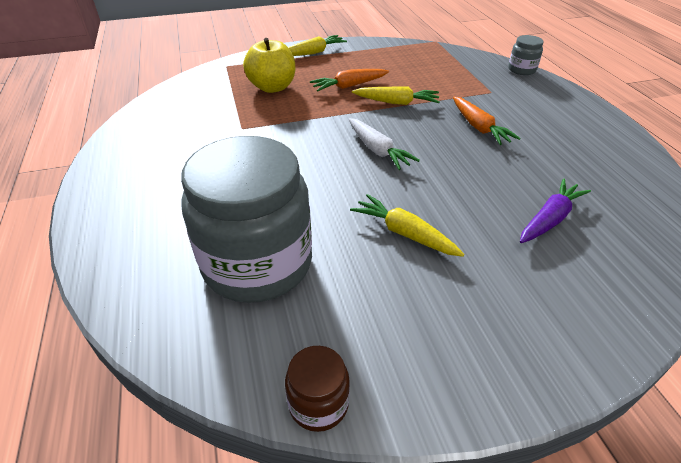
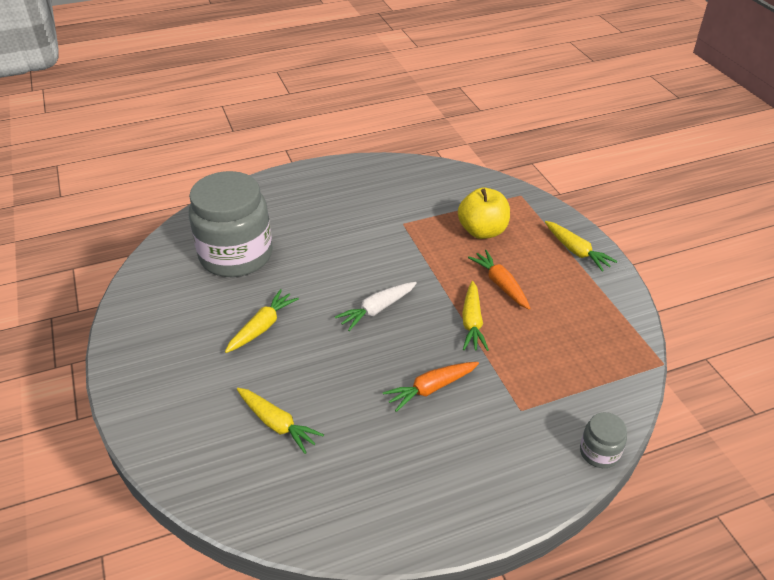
camera: 85 degrees right, 0 degrees up
(318, 403) = (128, 292): brown jar -> none
(549, 219) = (277, 424): purple carrot -> yellow carrot

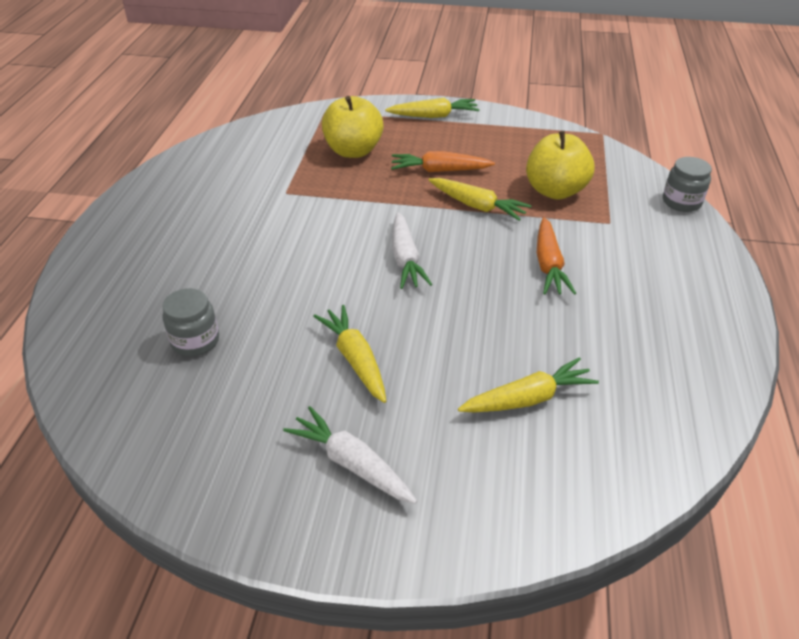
camera: 60 degrees left, 0 degrees up
(178, 361) = (352, 463): none -> white carrot
(236, 255) = (195, 341): grey jar -> grey jar, size x0.42
(536, 361) = (555, 191): none -> yellow apple

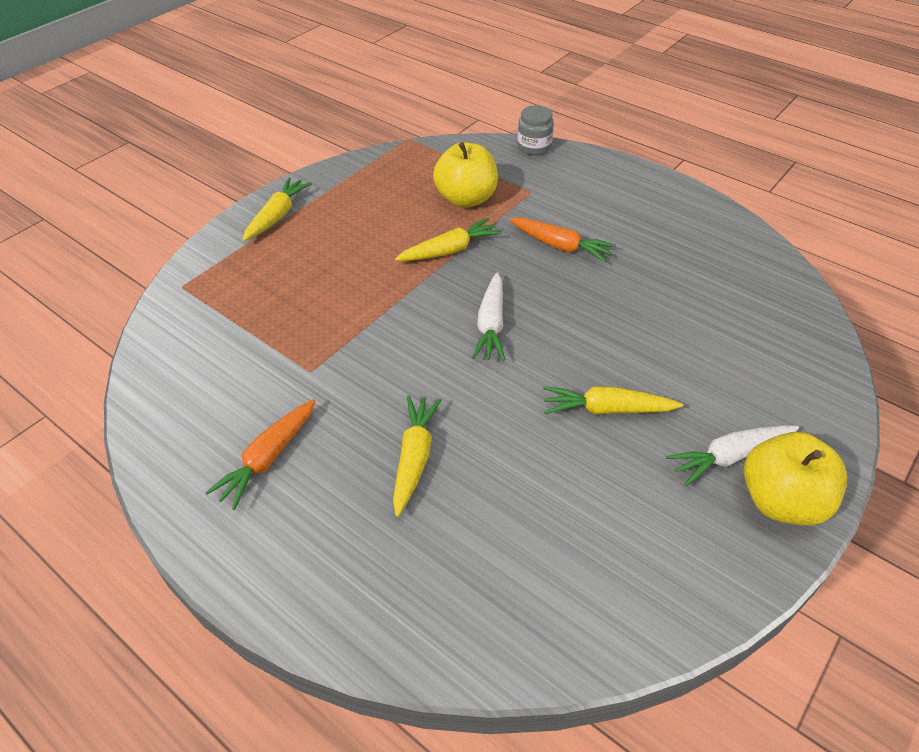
camera: 60 degrees left, 5 degrees up
(195, 341) = (510, 524): grey jar -> none
(353, 151) = (283, 293): yellow apple -> yellow apple (781, 501)
(405, 259) = (491, 324): white carrot -> white carrot turned 75 degrees clockwise
(439, 170) = (374, 250): orange carrot -> orange carrot (268, 458)
(527, 398) = (705, 325): yellow carrot -> yellow carrot (414, 458)

